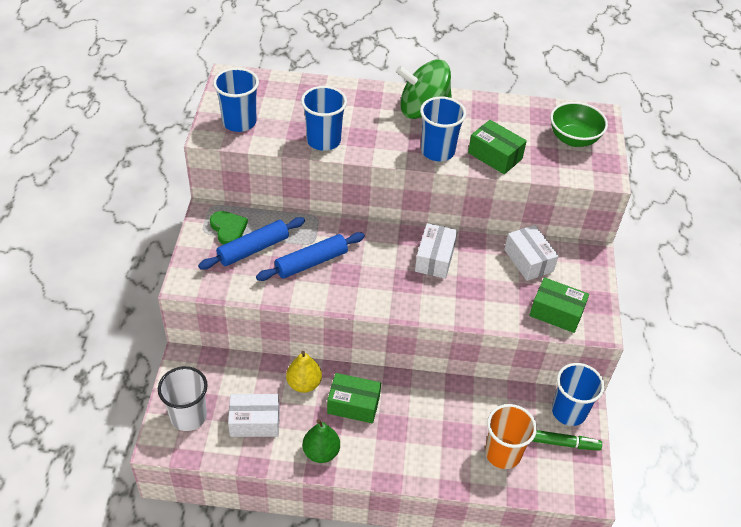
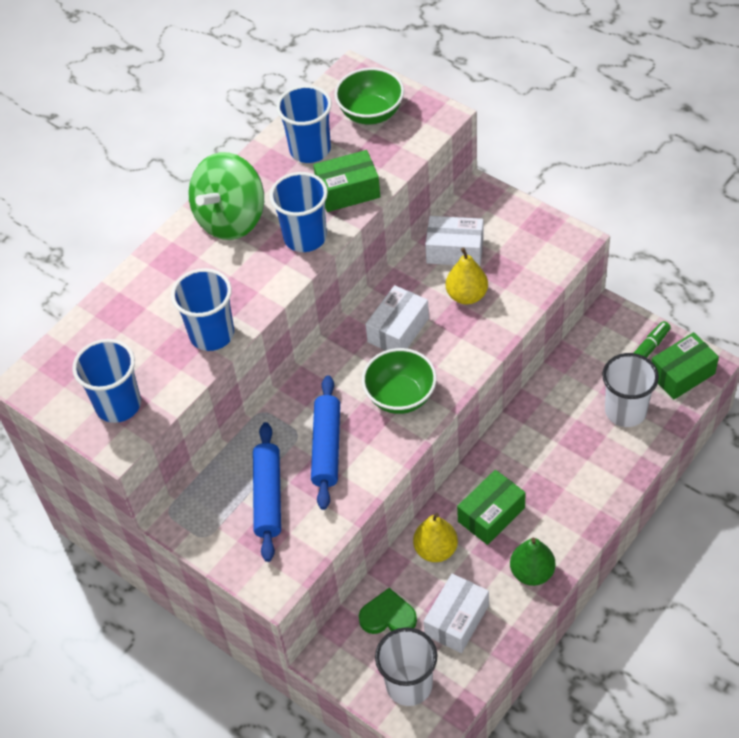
camera: 50 degrees left, 5 degrees up
(228, 229) = (219, 509): green heart -> green heart (388, 616)
(380, 284) = (400, 396): none -> green bowl
(435, 259) = (398, 330): white box -> white box turned 75 degrees clockwise
(495, 284) = (467, 295): none -> yellow pear
(502, 453) = (625, 411): orange cup -> white cup
(556, 313) = (535, 263): green box -> green box (682, 374)
(568, 411) = (611, 330): blue cup -> blue cup (310, 149)

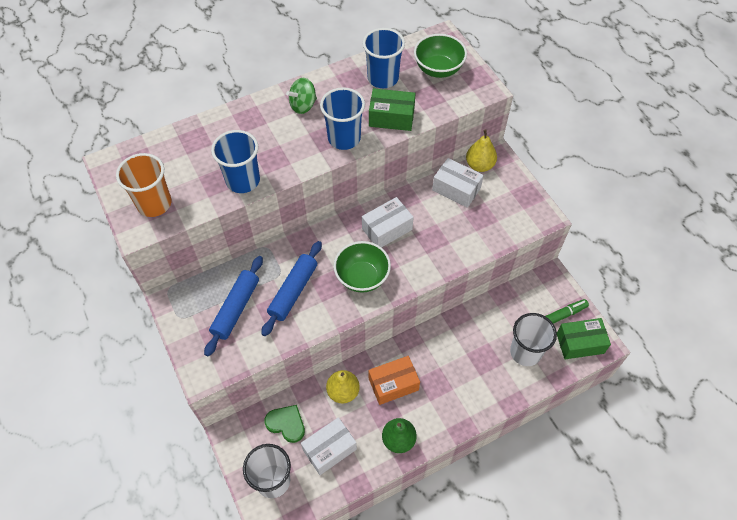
camera: 20 degrees right, 5 degrees up
(118, 405) = (154, 204): blue cup -> orange cup
(231, 219) = (303, 105): green spinning top -> green spinning top, size x0.55
(467, 295) = (447, 224): yellow pear -> yellow pear (479, 165)
(491, 514) = (393, 384): green box -> orange box

